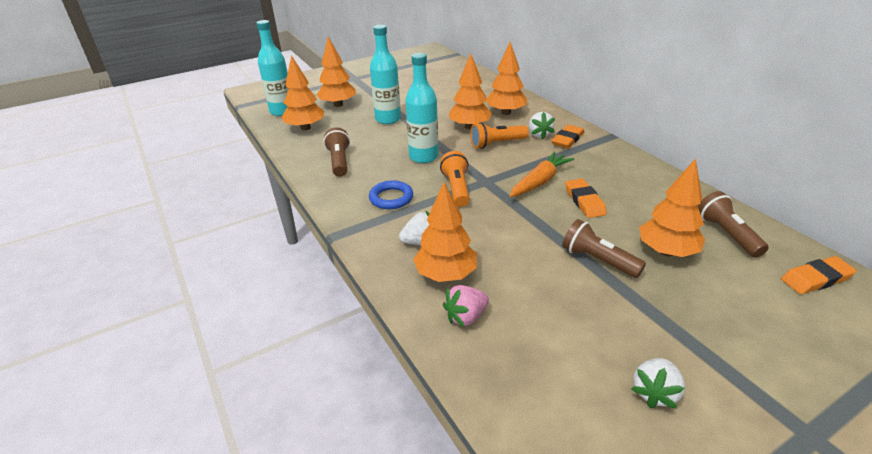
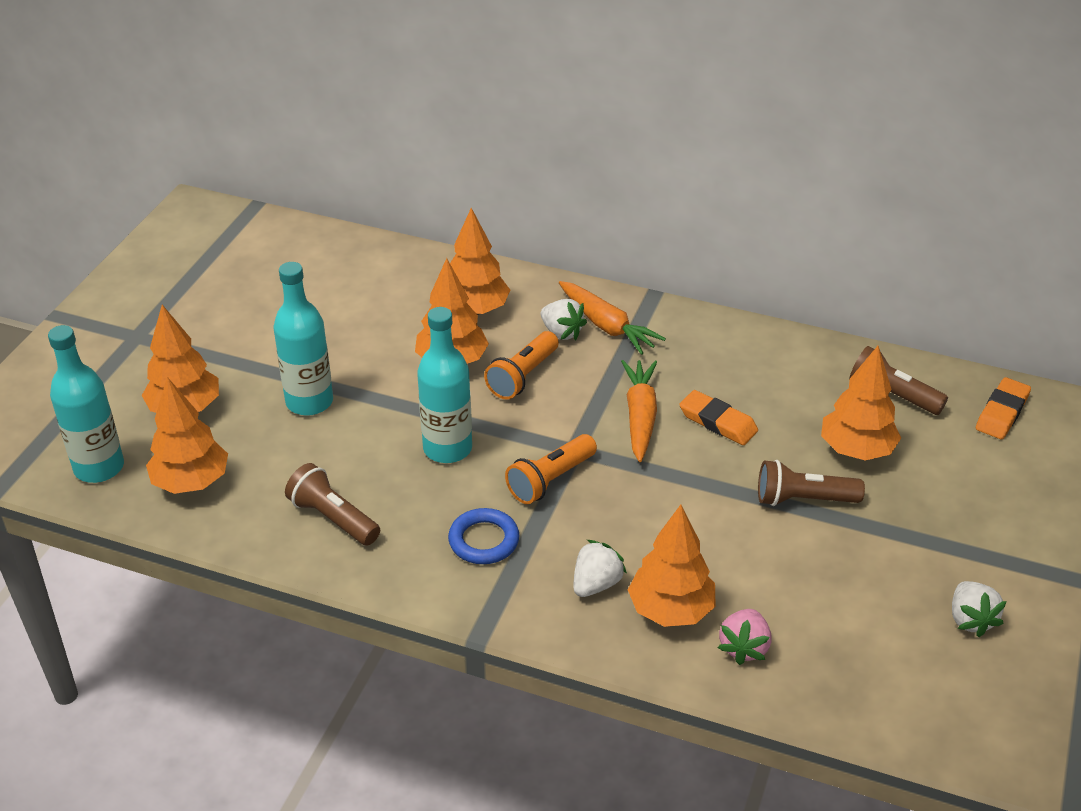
camera: 40 degrees left, 5 degrees up
(456, 188) = (550, 480): orange flashlight -> orange flashlight turned 90 degrees counterclockwise
(567, 140) = (606, 326): orange eraser -> orange carrot

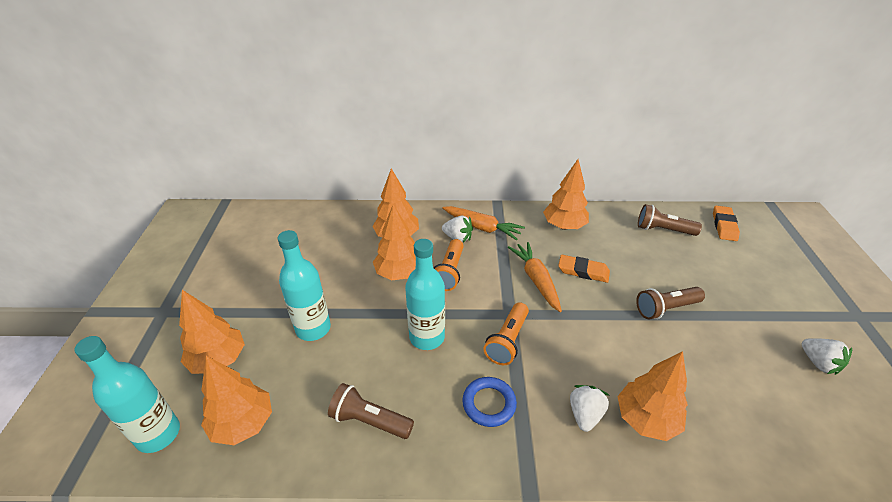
camera: 20 degrees left, 0 degrees up
(744, 647) = (711, 433): pink strawberry -> none
(856, 450) = (670, 268): orange tree -> orange tree (564, 226)

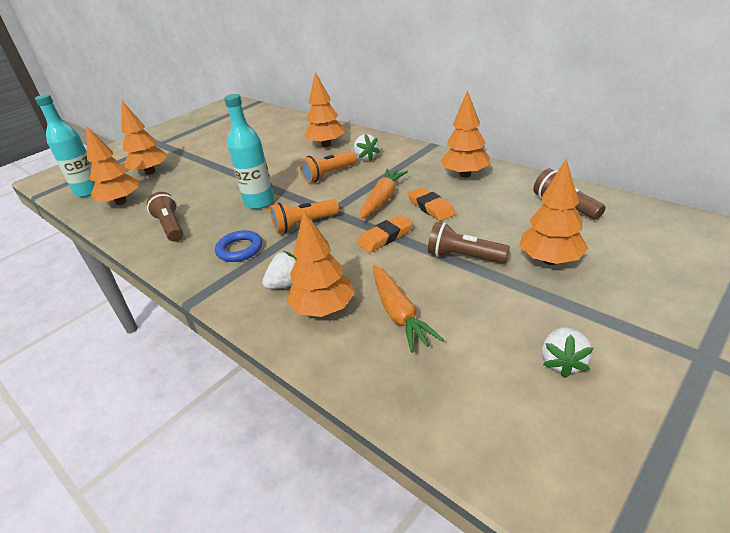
camera: 45 degrees right, 5 degrees down
(313, 328) = (209, 175): turquoise bottle -> none
(399, 273) = (295, 165): orange tree -> orange tree (550, 260)
(482, 227) = (394, 156): orange carrot -> orange carrot (399, 314)
(724, 226) = (651, 224): orange eraser -> orange eraser (385, 237)

